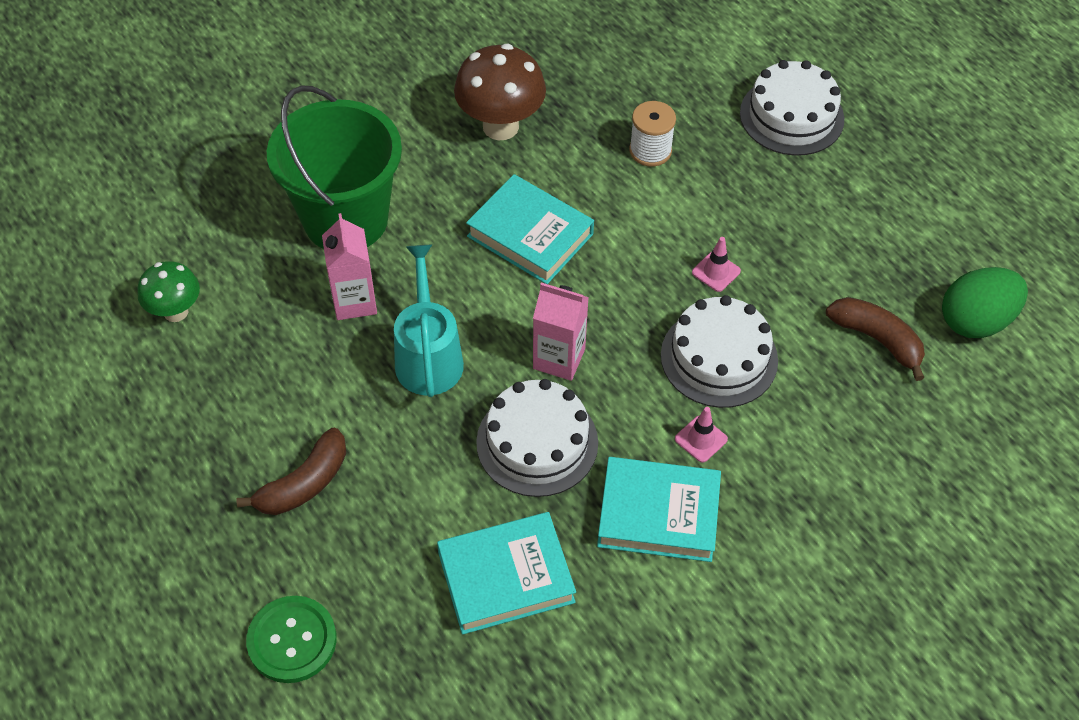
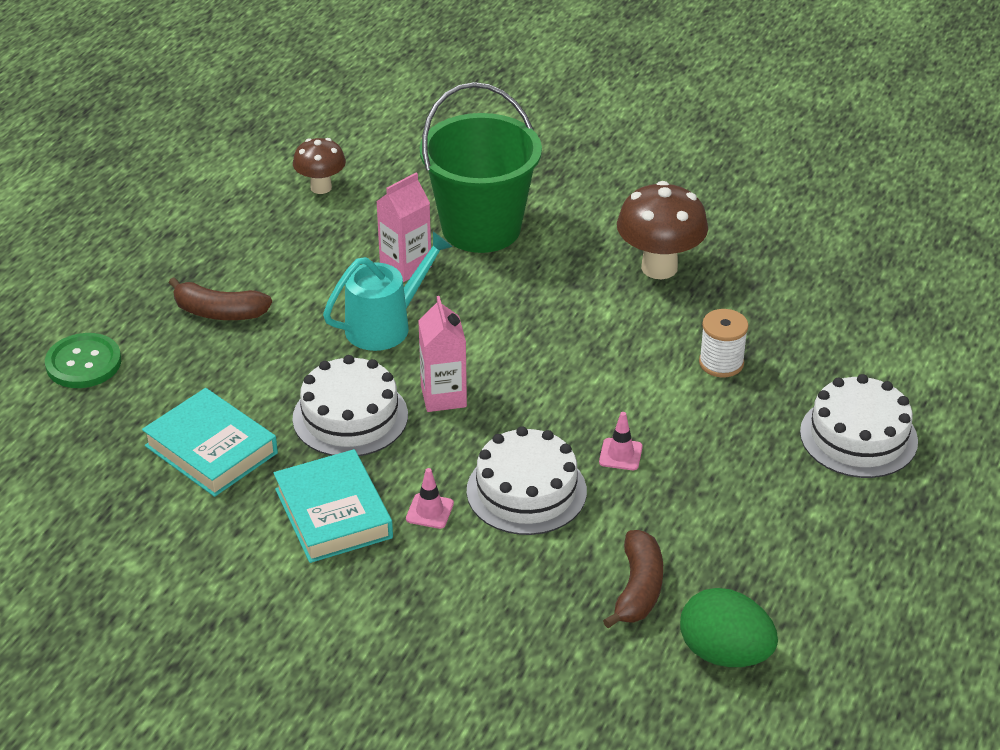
camera: 60 degrees right, 15 degrees down
(176, 312) = (321, 187): green mushroom -> brown mushroom
(530, 235) = (557, 330): turquoise book -> none

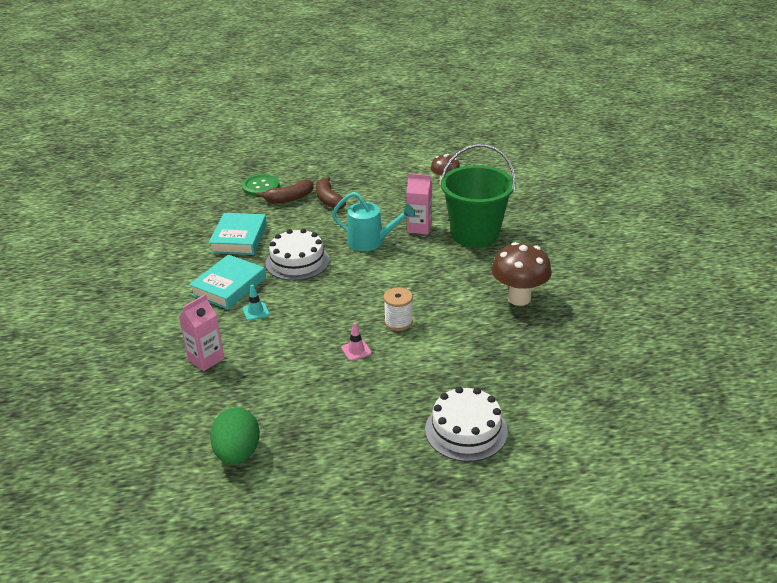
camera: 55 degrees right, 5 degrees down
(429, 511) = (256, 311): pink traffic cone -> turquoise traffic cone
(443, 396) = (339, 279): pink carton -> pink carton (206, 359)
(526, 491) = (298, 333): white cake -> none
(638, 589) = (260, 400): brown banana -> brown banana (289, 198)
(721, 363) = (468, 352): white spool -> white spool (398, 322)

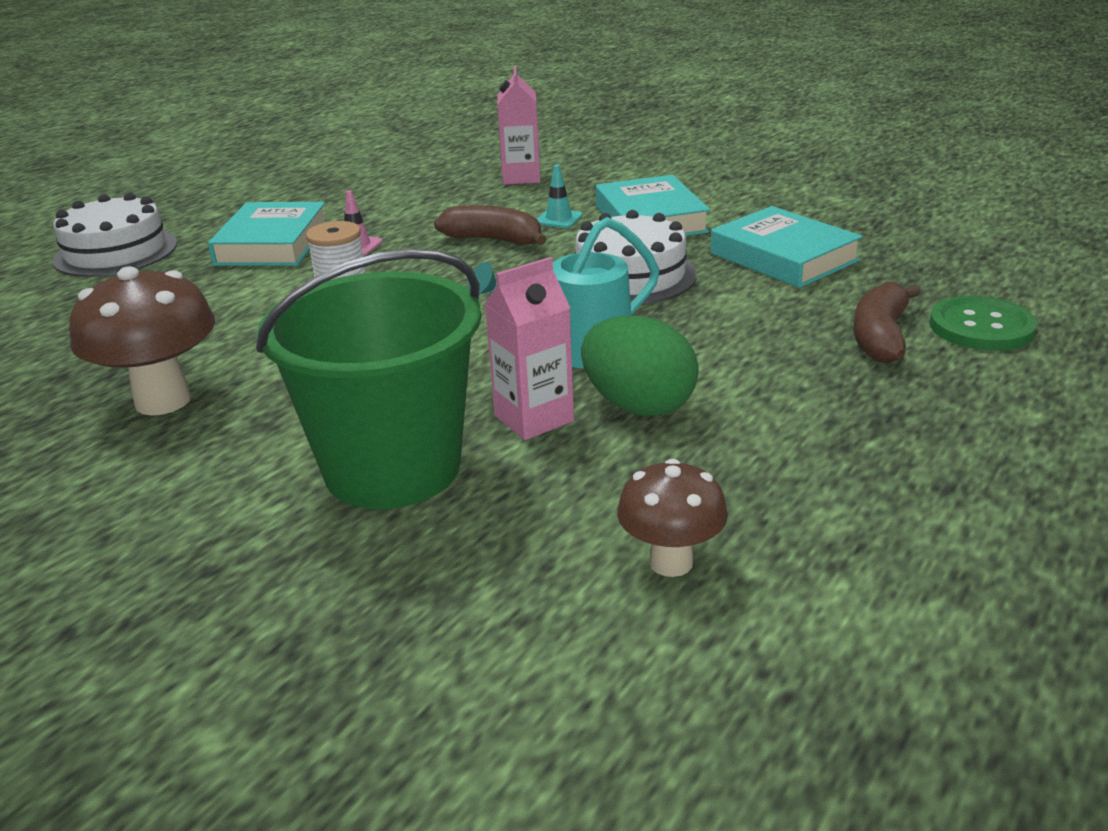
camera: 135 degrees right, 5 degrees down
(238, 453) = (356, 160): green egg -> green egg (638, 405)
(328, 199) = (815, 373): brown banana -> brown banana (494, 240)
(388, 380) = (273, 244): none -> turquoise book

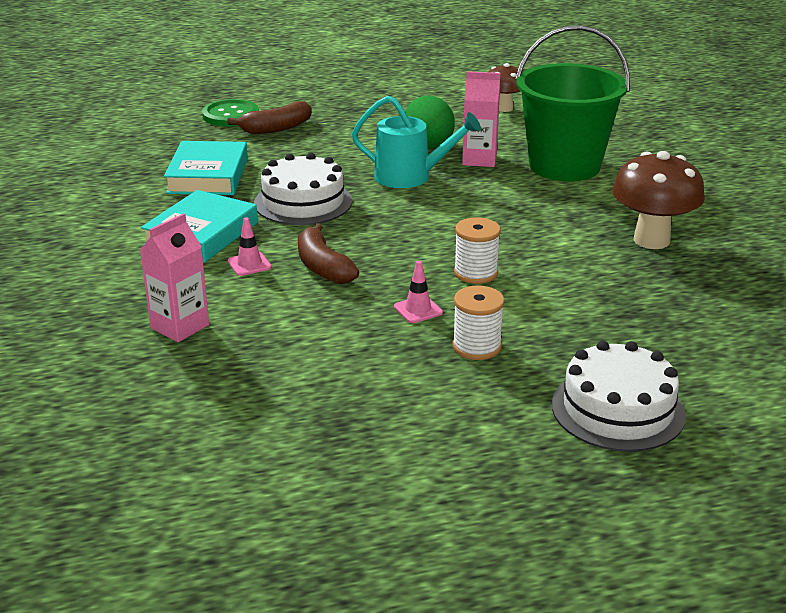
camera: 140 degrees left, 0 degrees up
(273, 244) = (476, 347): turquoise book -> white spool
(558, 219) = (249, 264): turquoise traffic cone -> pink traffic cone

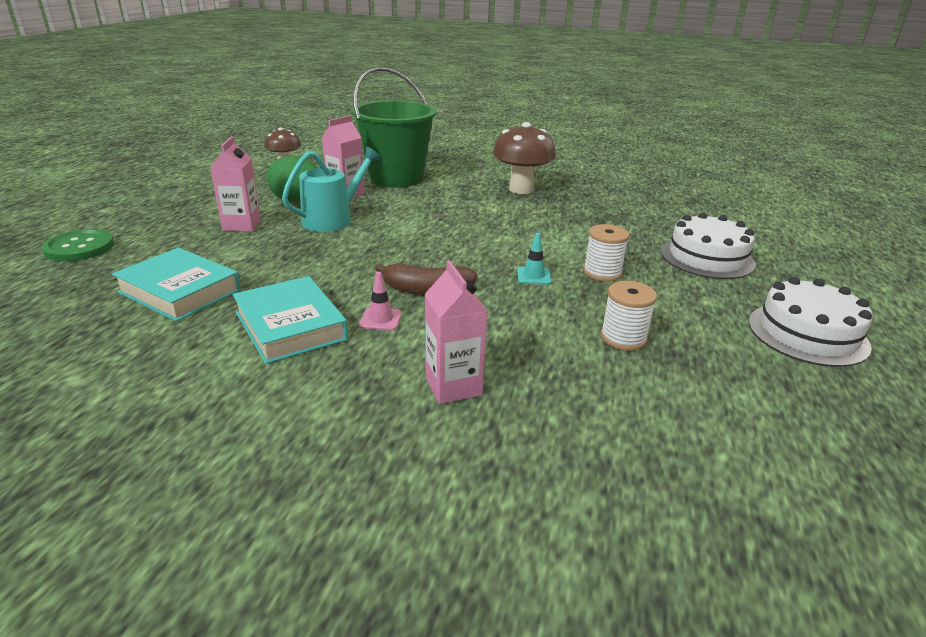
camera: 60 degrees left, 0 degrees up
(276, 128) = (150, 238): brown banana -> none
(303, 202) = (306, 266): white cake -> white cake (807, 334)
(344, 148) = (242, 225): none -> pink carton
(418, 310) = (533, 276): pink traffic cone -> turquoise traffic cone
(475, 273) = (503, 243): white spool -> white spool (623, 338)

